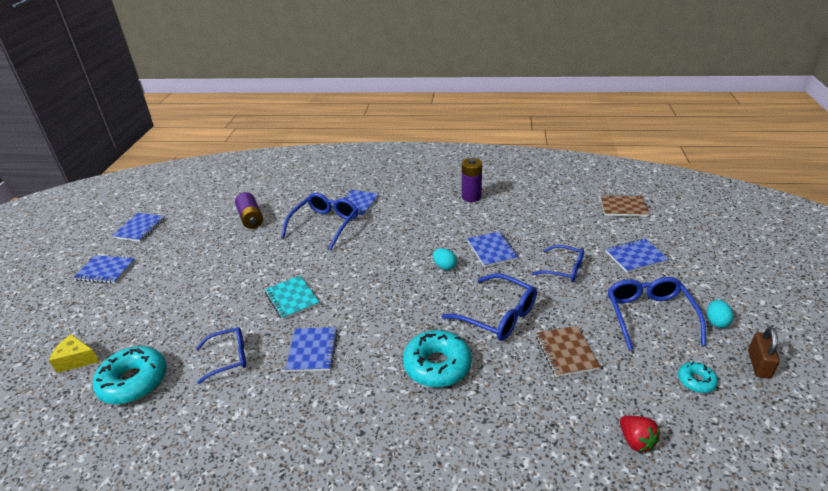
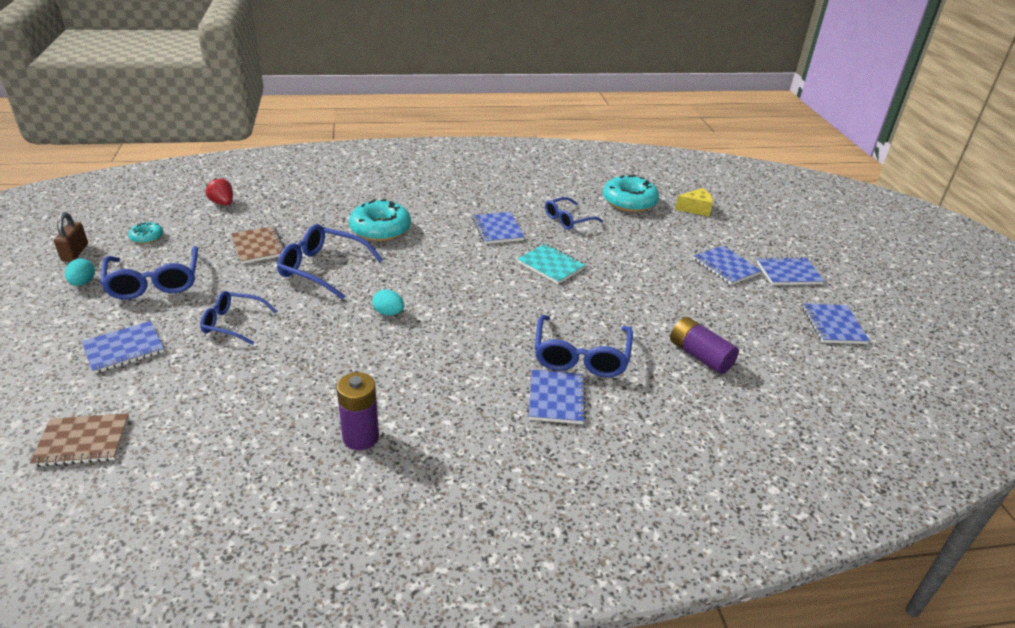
camera: 160 degrees right, 0 degrees up
(492, 250) = (326, 340): blue notebook -> blue notebook (725, 267)

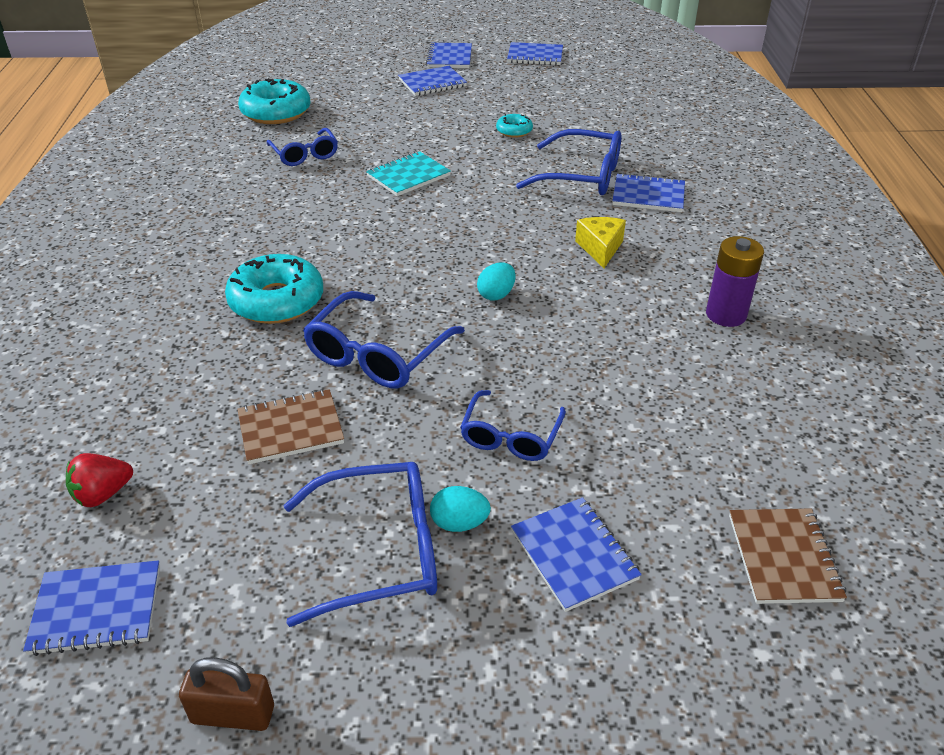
camera: 80 degrees left, 5 degrees up
(83, 283) = (362, 666): turquoise egg -> turquoise egg (459, 523)
(147, 237) = (205, 594): turquoise donut -> turquoise donut (514, 131)
(498, 229) = (312, 204): blue notebook -> blue notebook (97, 609)
(695, 209) = (309, 79): yellow cheese -> yellow cheese (600, 248)
(700, 356) = (579, 118): purple battery -> none

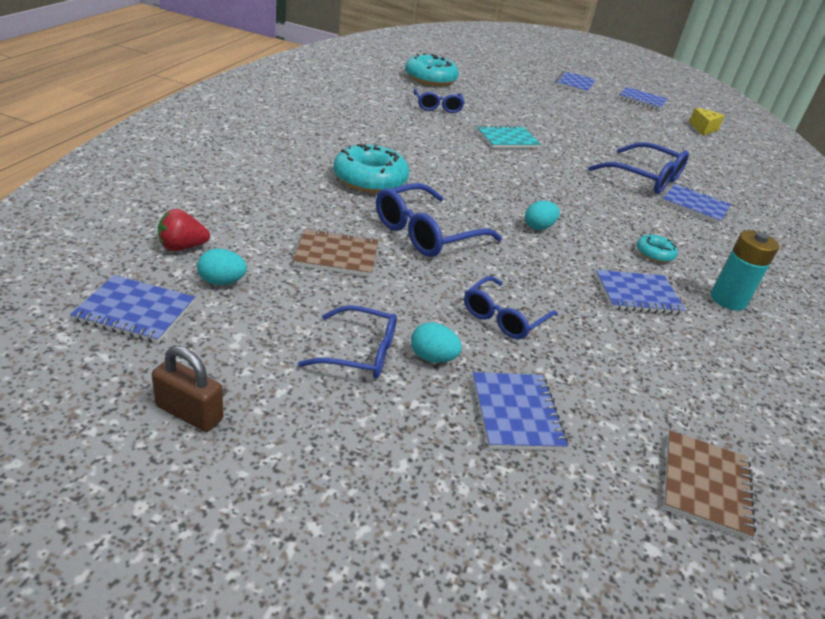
camera: 15 degrees right, 5 degrees down
(177, 523) = (222, 282): none -> turquoise egg
(379, 551) = (359, 352): blue glasses -> blue glasses, size x0.66
(432, 83) = (554, 94): blue notebook -> blue notebook (637, 295)
(514, 131) = (603, 137): turquoise donut -> turquoise donut (654, 254)
(600, 248) = (638, 225): yellow cheese -> yellow cheese (703, 128)
(726, 315) = (728, 300): purple battery -> turquoise battery

